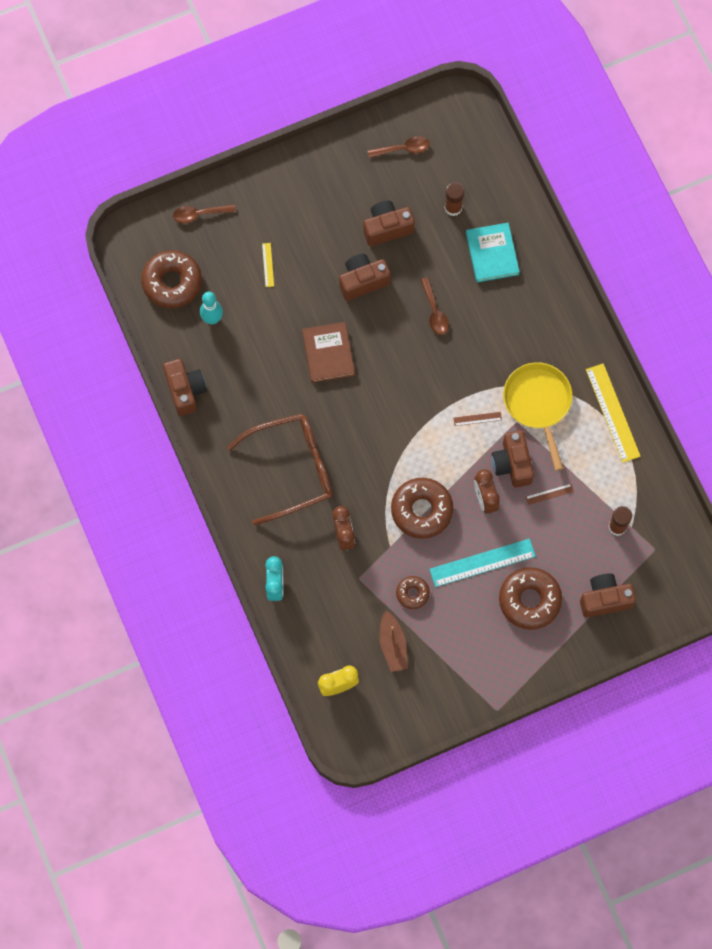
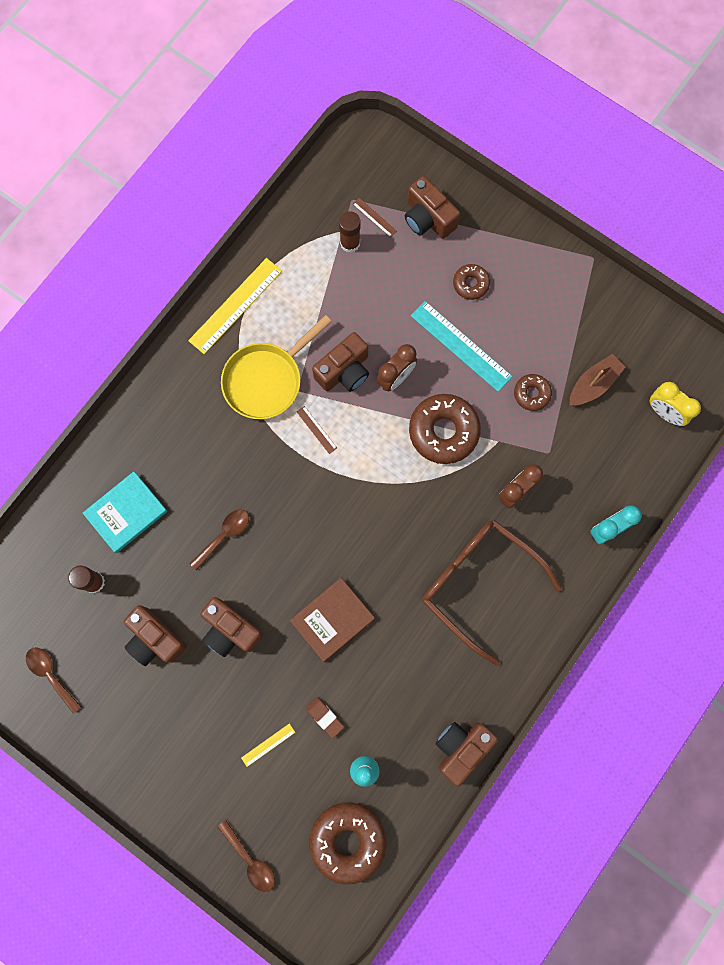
camera: 120 degrees left, 5 degrees up
(263, 312) = (325, 717): none -> brown eraser
(529, 600) = (471, 284): brown donut -> brown donut, size x0.54
(549, 494) = (354, 321): brown ruler -> brown ruler (374, 217)

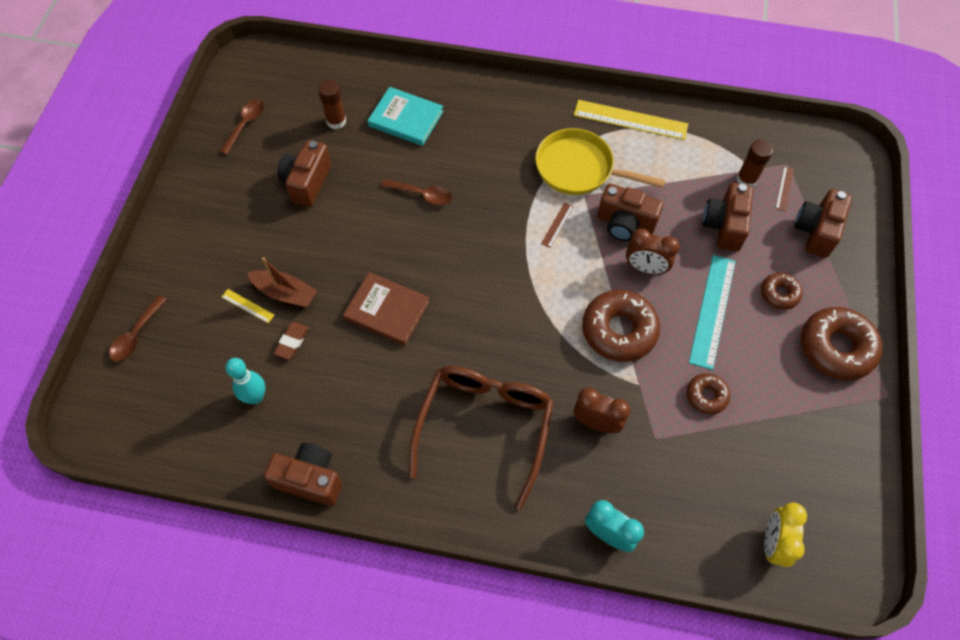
camera: 65 degrees right, 15 degrees down
(231, 630) = (340, 234): brown camera -> brown camera (724, 226)
(348, 841) = (181, 411): brown donut -> brown donut (836, 348)
(593, 384) = (755, 453): brown boat -> brown boat (285, 293)

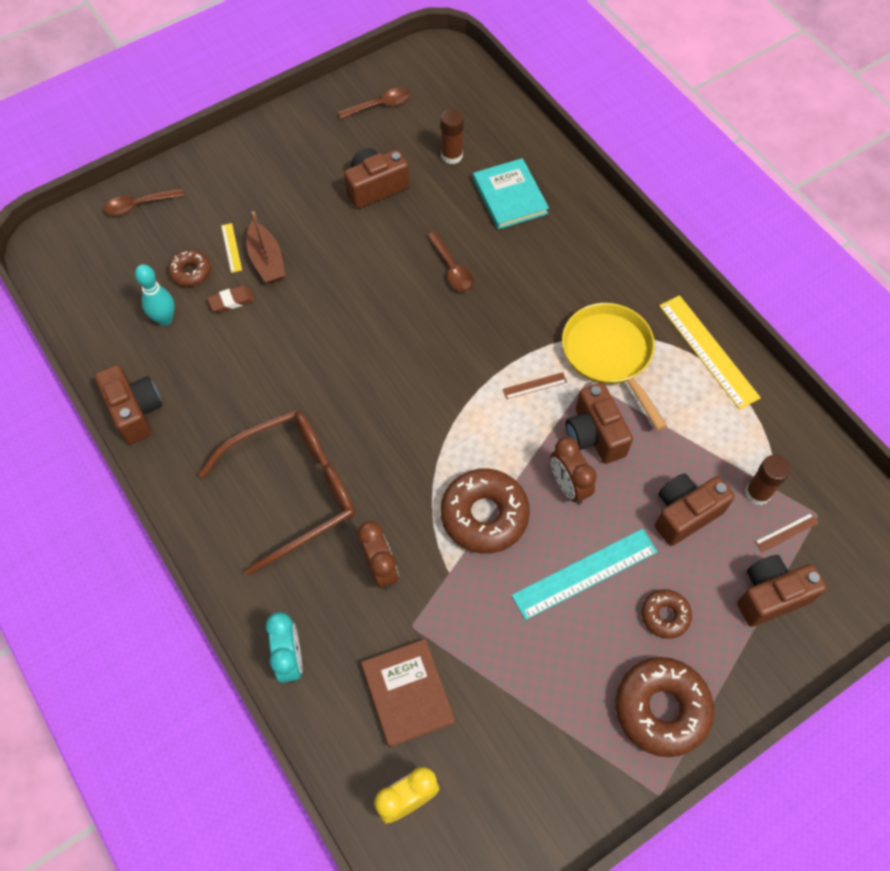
camera: 45 degrees right, 0 degrees up
(387, 310) = (323, 337): brown book -> brown book (407, 693)
(706, 396) = (494, 635): brown donut -> brown donut (190, 272)

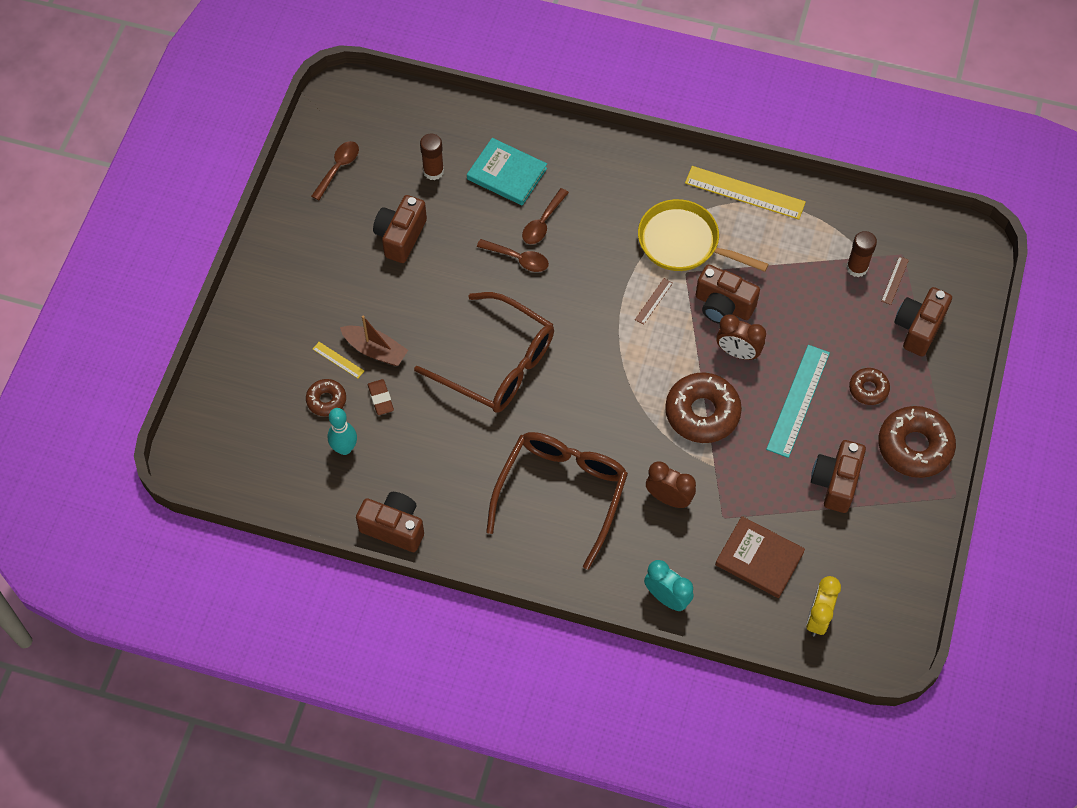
camera: 40 degrees left, 0 degrees up
(139, 205) = (230, 380): brown spoon -> brown spoon (543, 223)
(231, 301) = (380, 399): brown eraser -> brown eraser turned 45 degrees counterclockwise
(350, 341) = (497, 363): none -> brown glasses
(685, 514) = (825, 315): brown camera -> brown camera (835, 482)

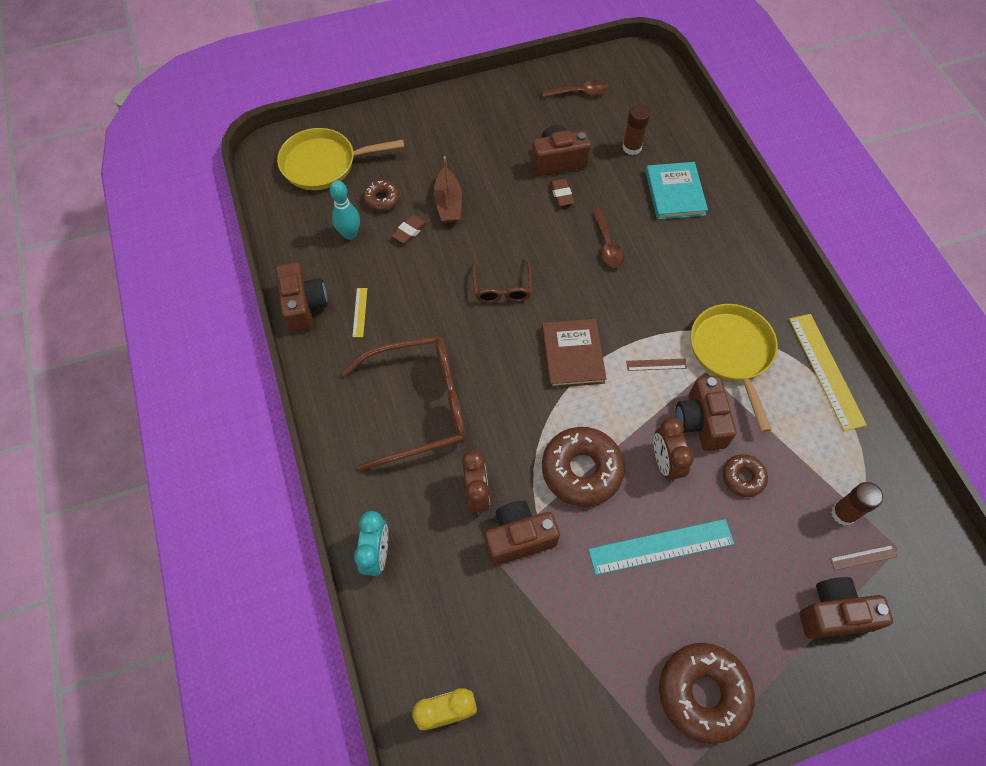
camera: 55 degrees right, 0 degrees up
(244, 425) = (324, 164): none -> yellow pan
(338, 360) = (421, 186): yellow ruler -> yellow ruler (360, 312)
(438, 257) = (561, 194): none -> brown eraser
(497, 363) = (502, 288): brown glasses -> brown glasses, size x0.51
(543, 223) = (654, 242): brown spoon -> none
(759, 558) = (472, 613): brown book -> brown book (572, 355)
(835, 482) = (603, 637): brown camera -> brown camera (518, 538)
(868, 389) = (727, 606): brown donut -> brown donut (743, 477)

